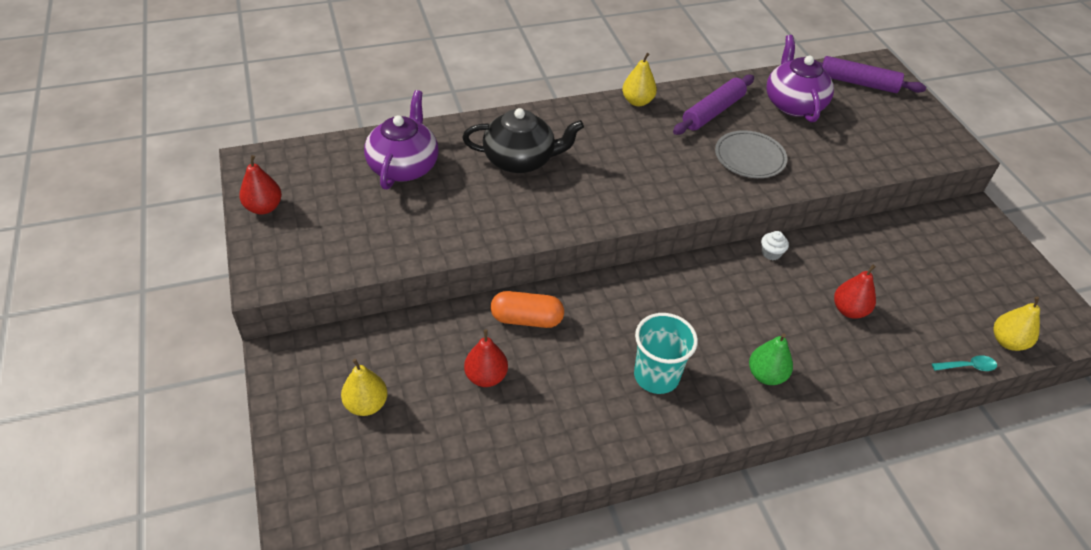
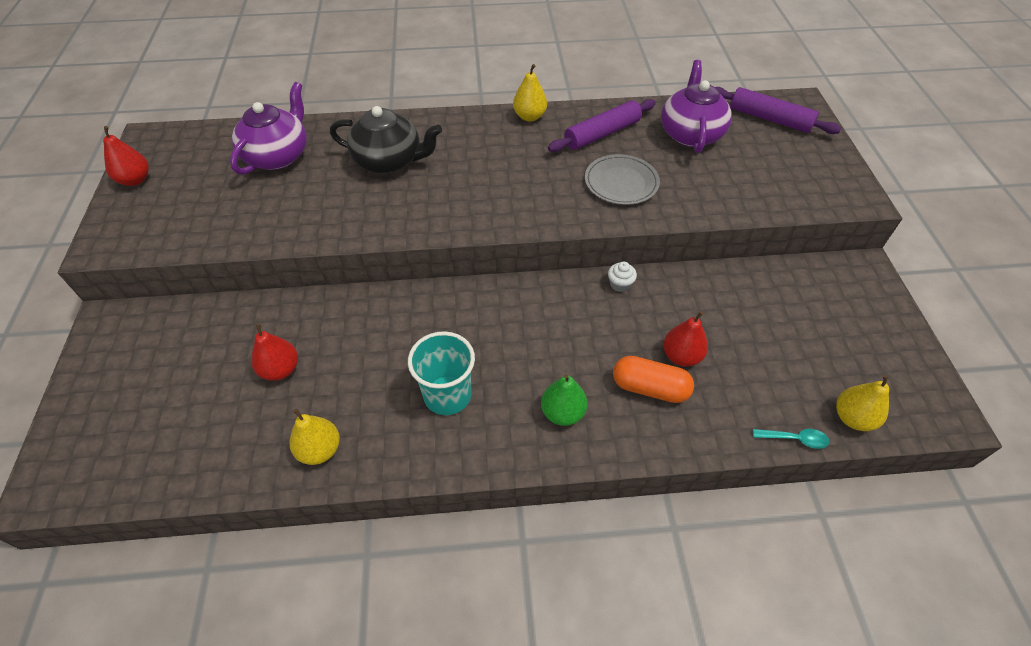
camera: 15 degrees right, 5 degrees up
(366, 404) = (158, 379): yellow pear -> yellow pear (320, 450)
(526, 319) = (345, 318): orange capsule -> orange capsule (649, 388)

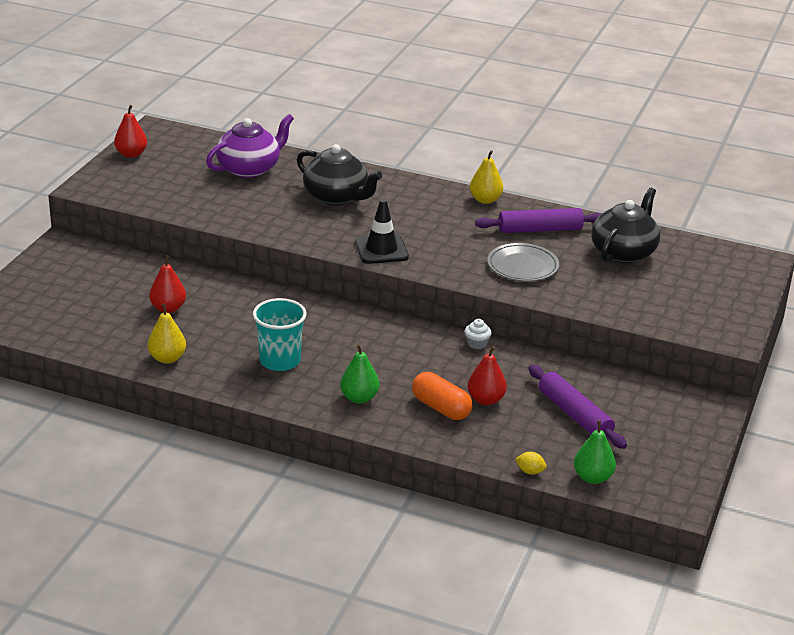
camera: 25 degrees right, 20 degrees down
(477, 213) = (381, 250): none -> black traffic cone
(690, 133) = (624, 252): purple teapot -> black teapot
(769, 119) = (715, 263): purple rolling pin -> purple rolling pin (574, 415)
(794, 439) = (530, 471): turquoise spoon -> yellow lemon
(852, 418) = (592, 478): yellow pear -> green pear

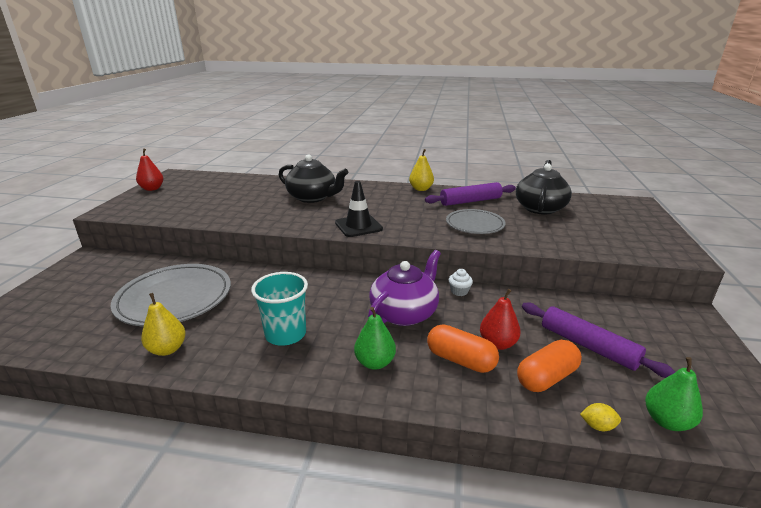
camera: 10 degrees left, 5 degrees down
(168, 308) = (174, 298): red pear -> grey plate
(250, 168) = (244, 188): purple teapot -> purple teapot (404, 313)
(513, 433) = (546, 377): none -> orange capsule

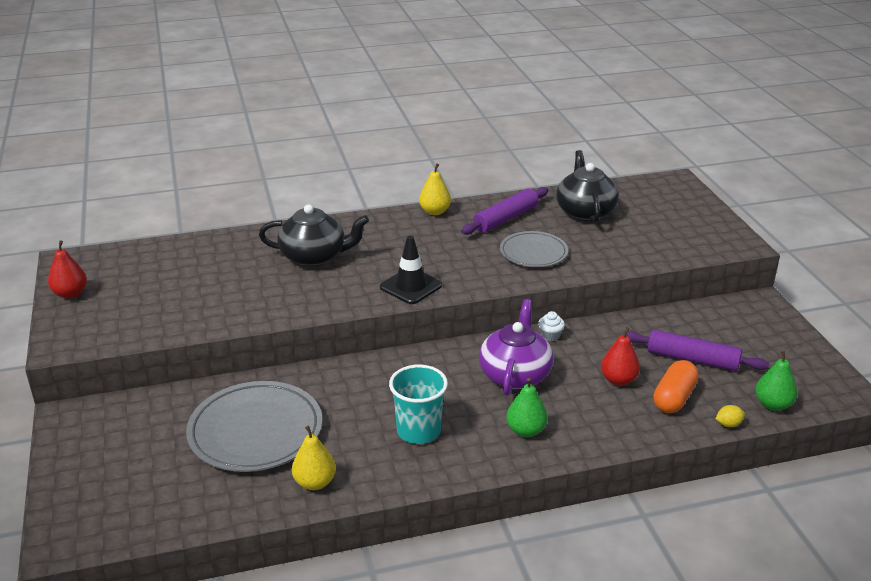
camera: 25 degrees left, 5 degrees up
(460, 360) = (597, 405): orange capsule -> none

